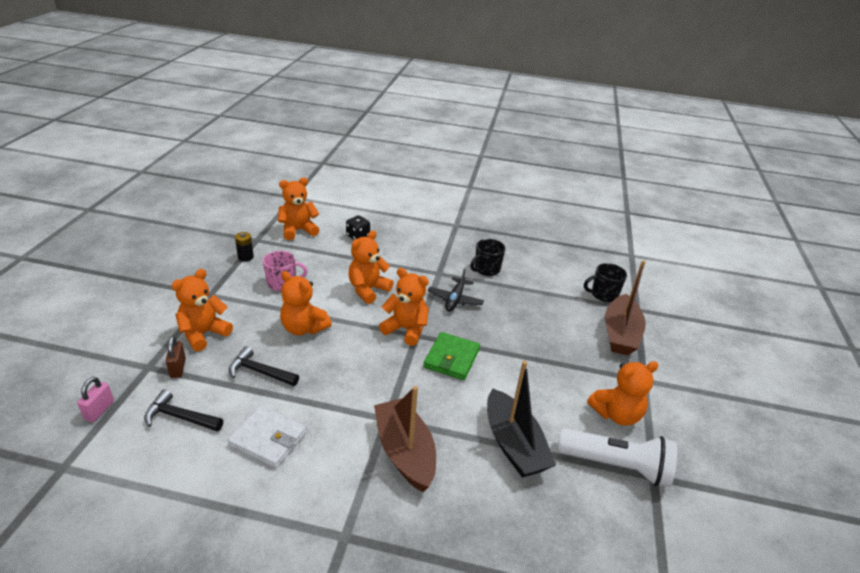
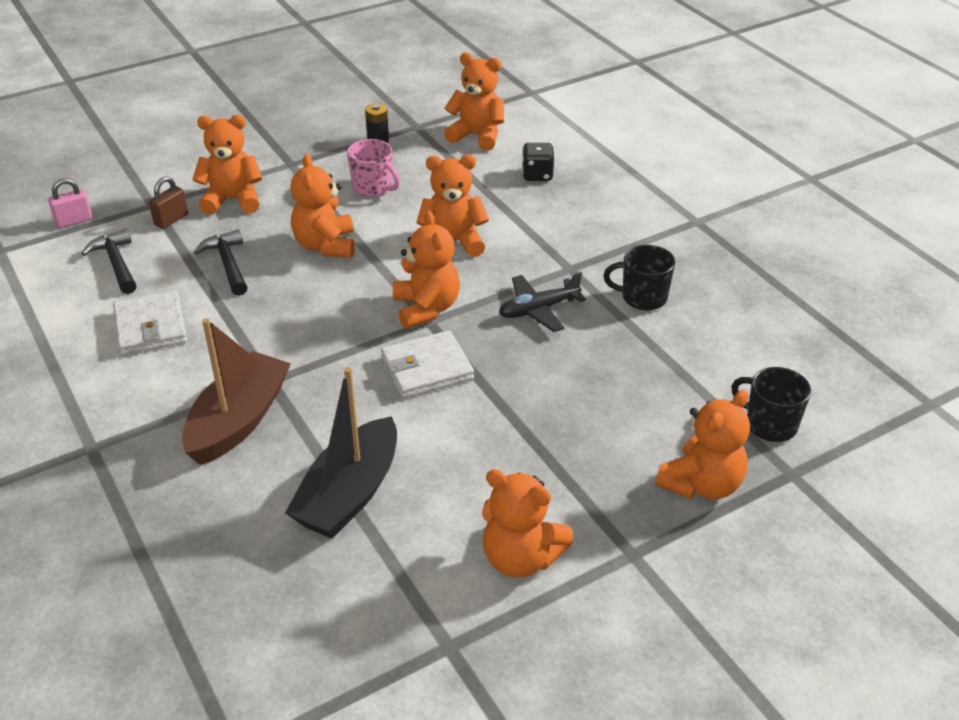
camera: 50 degrees right, 5 degrees up
(451, 358) = (426, 368): green wallet -> white wallet
(616, 465) = (424, 601): white flashlight -> none
(620, 334) = (701, 484): brown boat -> orange teddy bear

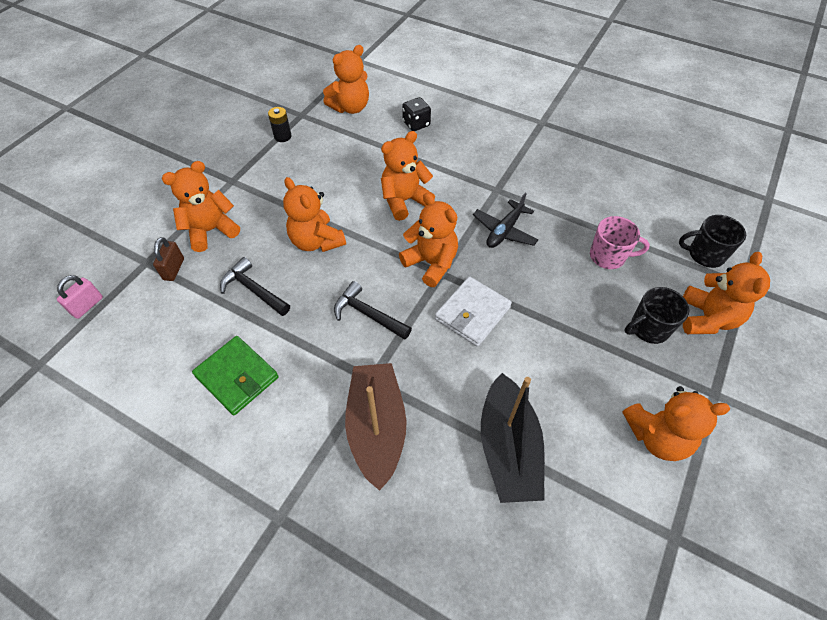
camera: 30 degrees left, 15 degrees up
(116, 263) = (159, 330): black hammer -> black hammer (368, 314)
(151, 327) = (237, 377): white wallet -> green wallet
(373, 187) = (311, 177): pink mug -> pink mug (608, 256)
(477, 136) = (350, 107): orange teddy bear -> orange teddy bear turned 150 degrees clockwise
(643, 298) = (559, 193): black mug -> black mug (648, 328)

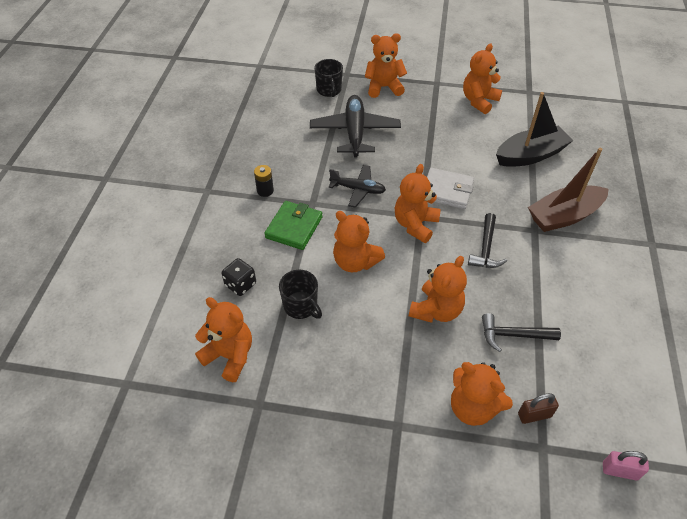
camera: 110 degrees left, 5 degrees down
(237, 377) = (590, 309): green wallet -> green wallet (294, 227)
(254, 290) = (513, 335): black hammer -> black hammer turned 75 degrees clockwise
(282, 136) = (305, 406): black battery -> black battery (265, 191)
(608, 256) = (355, 132): pink mug -> black plane
(648, 328) = (407, 109): black mug -> black mug (301, 306)
(657, 436) = (479, 101): orange teddy bear -> orange teddy bear turned 120 degrees counterclockwise

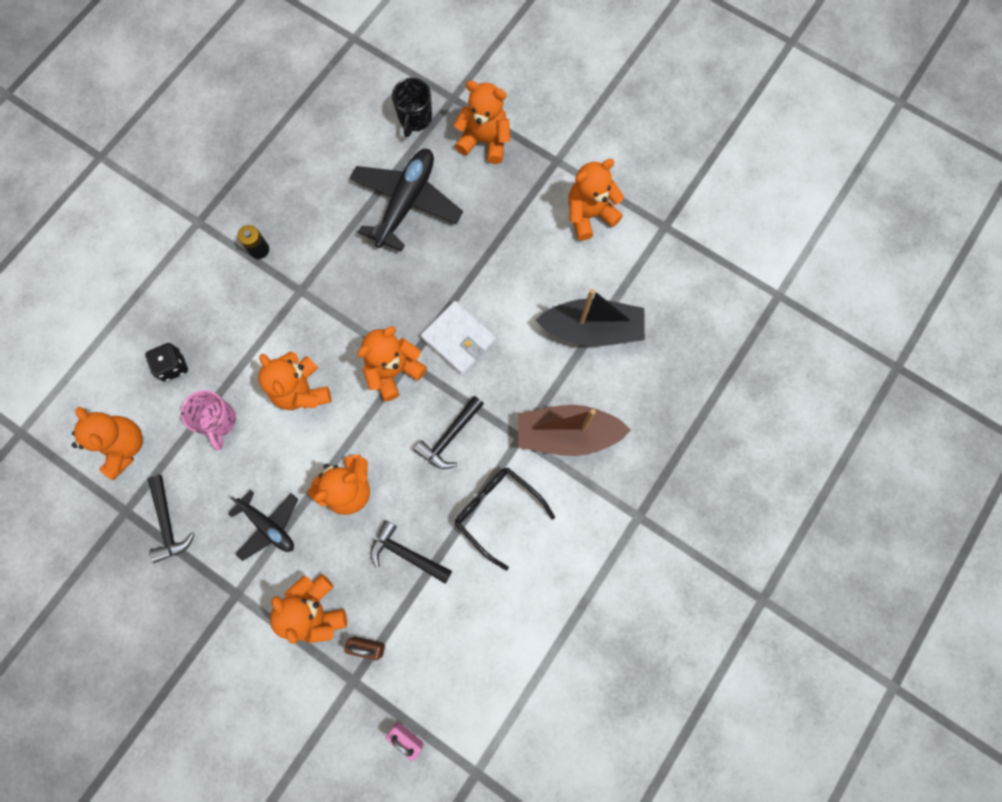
camera: 25 degrees right, 25 degrees up
(294, 227) = (263, 315): green wallet -> none
(301, 306) = (218, 421): black mug -> pink mug
(303, 397) = (168, 523): none -> black hammer
(358, 189) = (360, 292): black plane -> black plane (268, 526)
(557, 280) = (498, 512): none -> black glasses

